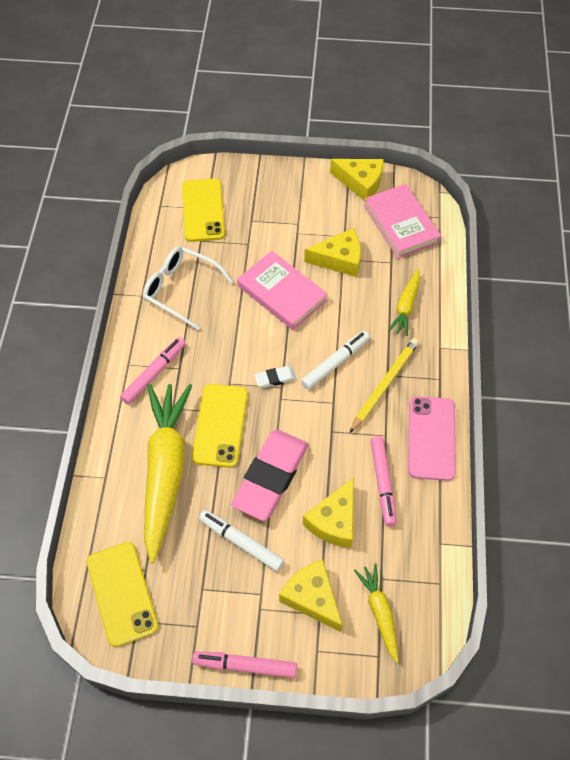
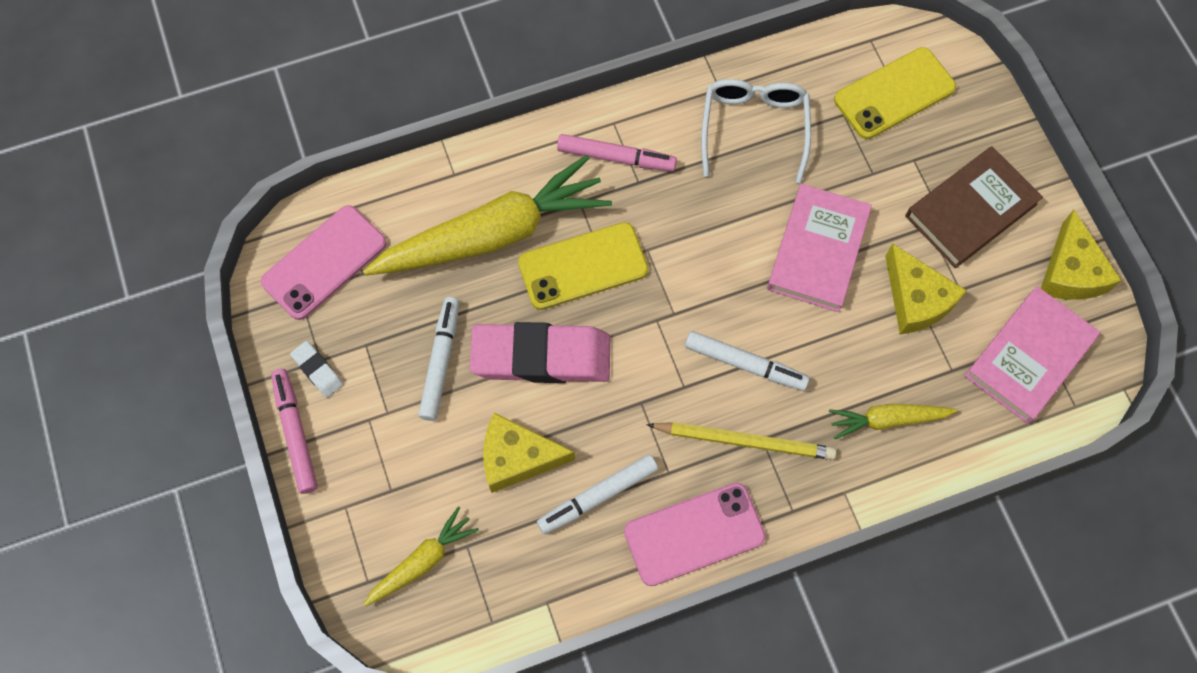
camera: 65 degrees right, 10 degrees up
(122, 593) = (324, 262): yellow phone -> pink phone
(275, 378) = (682, 300): white eraser -> white eraser (317, 370)
(298, 209) = (970, 210): none -> brown book
(312, 598) = (407, 473): yellow cheese -> none
(383, 483) = (598, 496): pink marker -> white marker

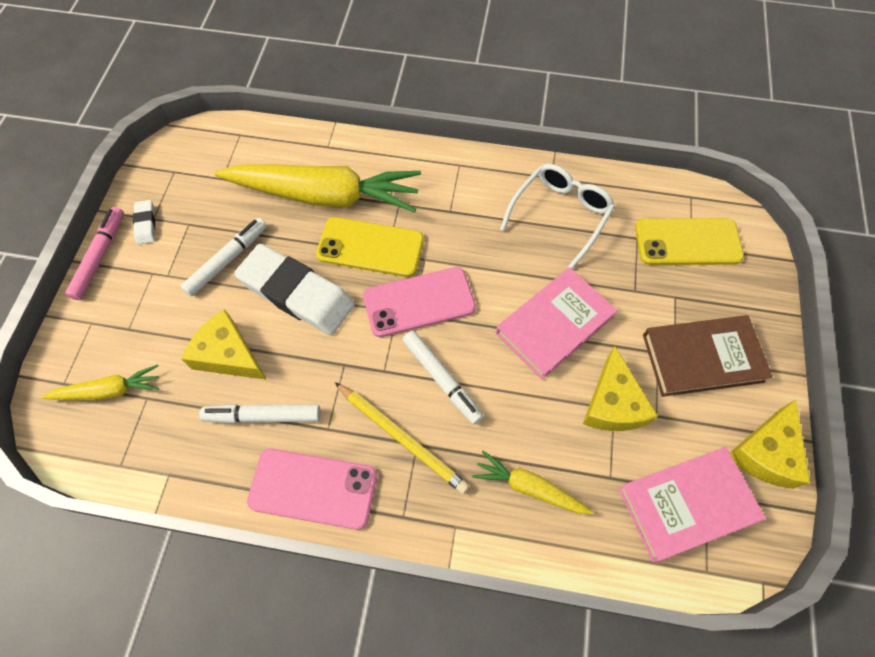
camera: 30 degrees right, 5 degrees down
(324, 262) = (204, 160): pink phone -> pink phone (419, 302)
(541, 357) = (297, 293): pink eraser -> white eraser
(616, 157) = (445, 187): pink marker -> none

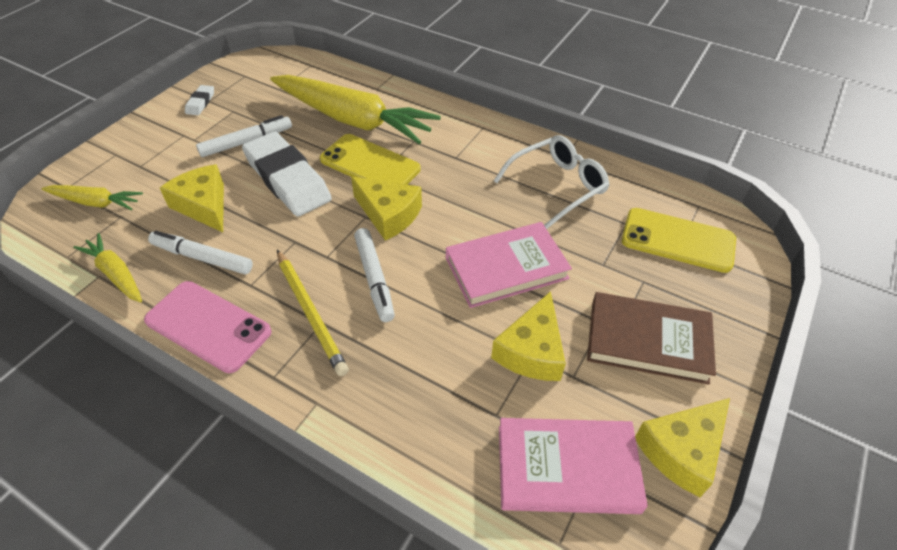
camera: 20 degrees right, 15 degrees down
(100, 256) = (152, 114): pink marker -> none
(419, 302) = (388, 215): pink phone -> yellow cheese
(529, 487) = (407, 394): yellow carrot -> yellow carrot (116, 274)

